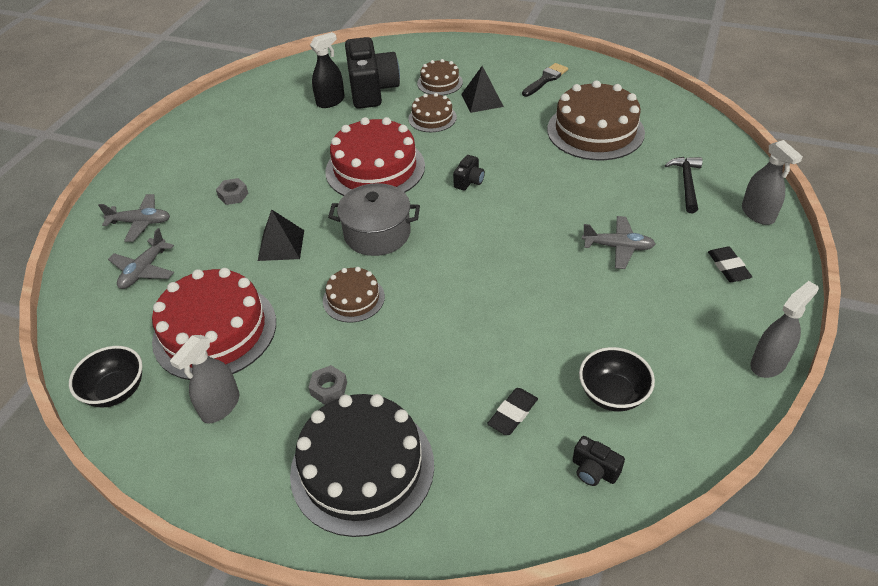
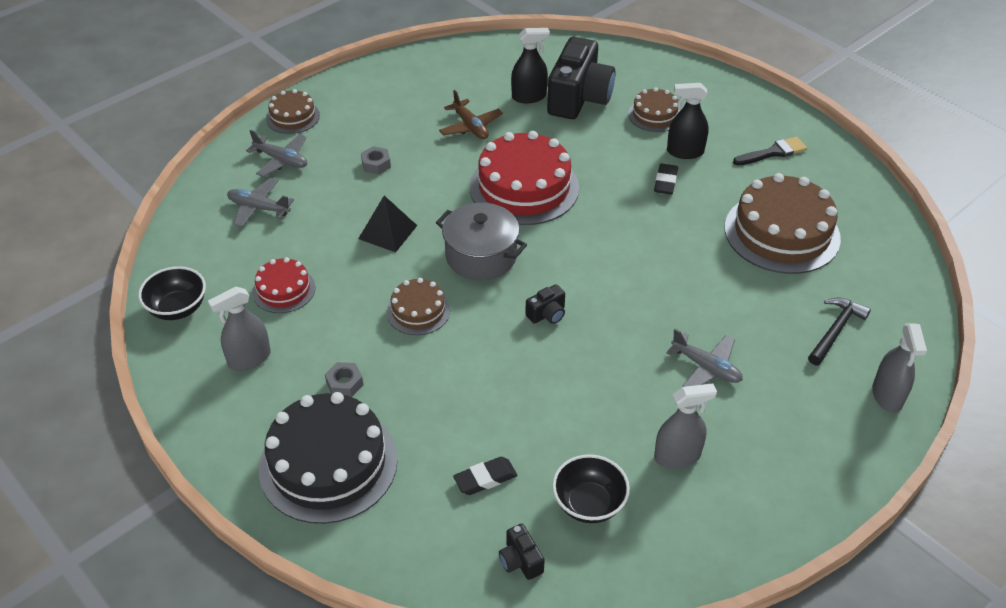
camera: 25 degrees right, 0 degrees up
(144, 270) = (259, 208): grey plane -> grey plane turned 60 degrees clockwise
(215, 331) = (283, 290): red cake -> red cake, size x0.52
(297, 139) = (470, 126): none -> brown plane
(432, 118) = (618, 153): brown cake -> brown cake (293, 117)
(469, 181) = (607, 237): black camera -> black camera (547, 314)
(482, 100) = (685, 152): black pyramid -> black spray bottle
(728, 267) = (805, 437): black eraser -> black eraser (665, 182)
(768, 363) = (765, 547): grey spray bottle -> grey spray bottle (677, 456)

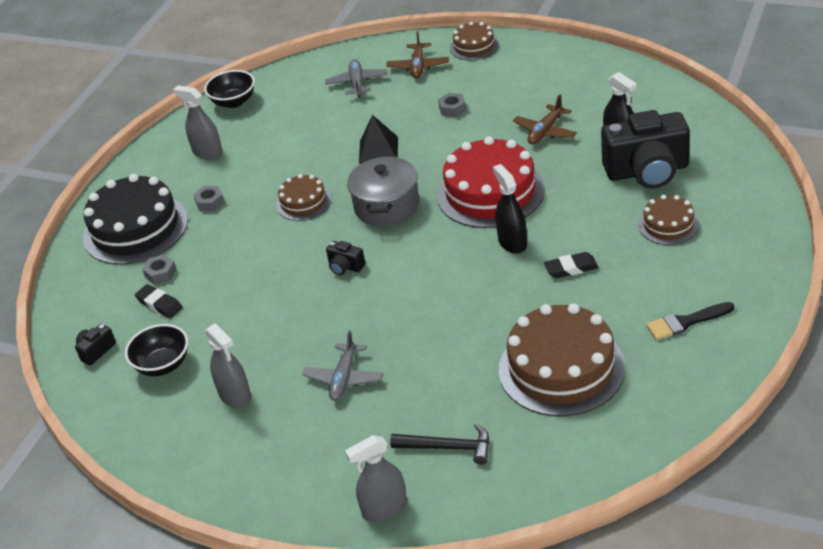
camera: 70 degrees right, 5 degrees down
(281, 160) = (418, 66): grey plane -> brown plane
(283, 290) = (282, 134): red cake -> none
(432, 463) = (161, 273): none -> grey nut
(685, 152) = (629, 264): black spray bottle -> black spray bottle (512, 242)
(773, 152) = (685, 322): black brush -> black brush turned 120 degrees clockwise

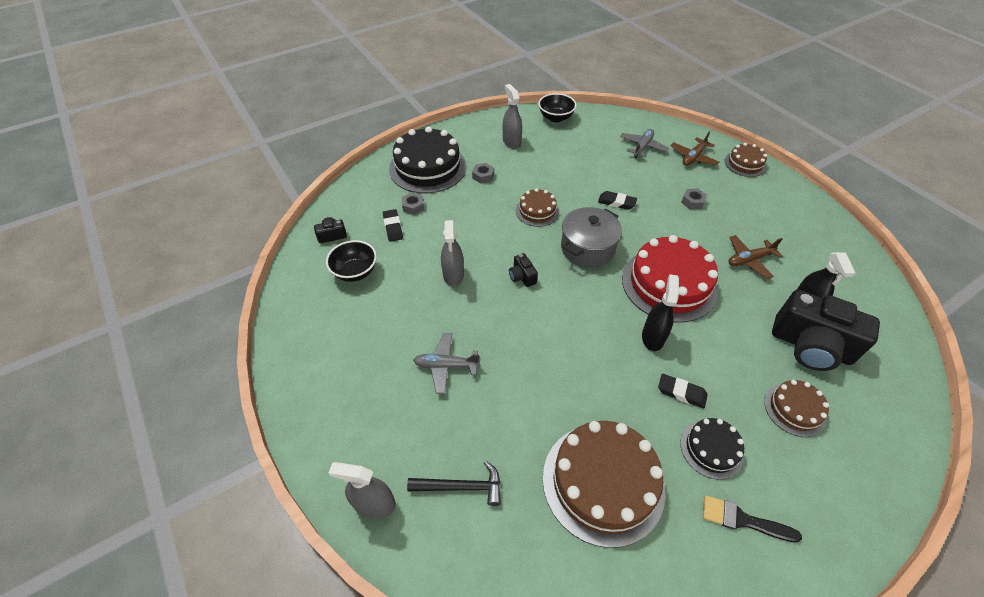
camera: 30 degrees right, 10 degrees up
(235, 395) = (372, 326): grey spray bottle -> grey spray bottle (453, 275)
(344, 378) = (446, 366): grey plane -> grey plane turned 45 degrees clockwise
(378, 150) = (616, 202): black pyramid -> black eraser
(448, 447) = (462, 487): black hammer -> black hammer turned 45 degrees counterclockwise
(626, 292) = (711, 449): none -> black cake

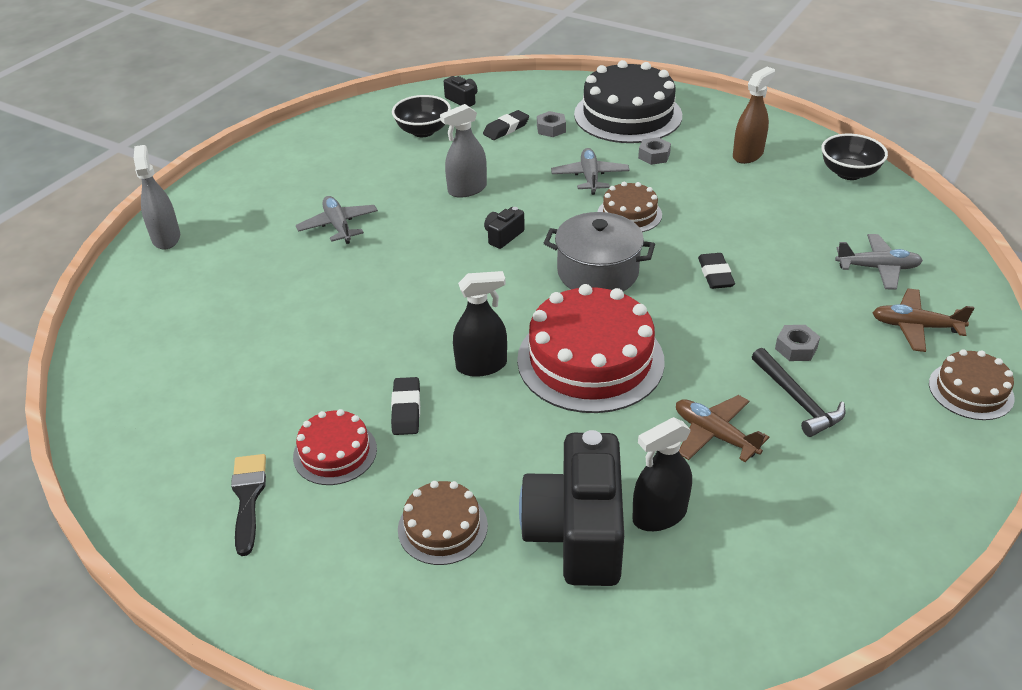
camera: 65 degrees right, 10 degrees down
(462, 487) = (204, 281): black hammer -> black hammer (797, 400)
(485, 212) = (590, 177): none -> grey plane
(511, 142) = (747, 155): grey spray bottle -> brown spray bottle
(603, 482) = (249, 373): brown cake -> none
(711, 449) = (335, 452): black cake -> red cake

